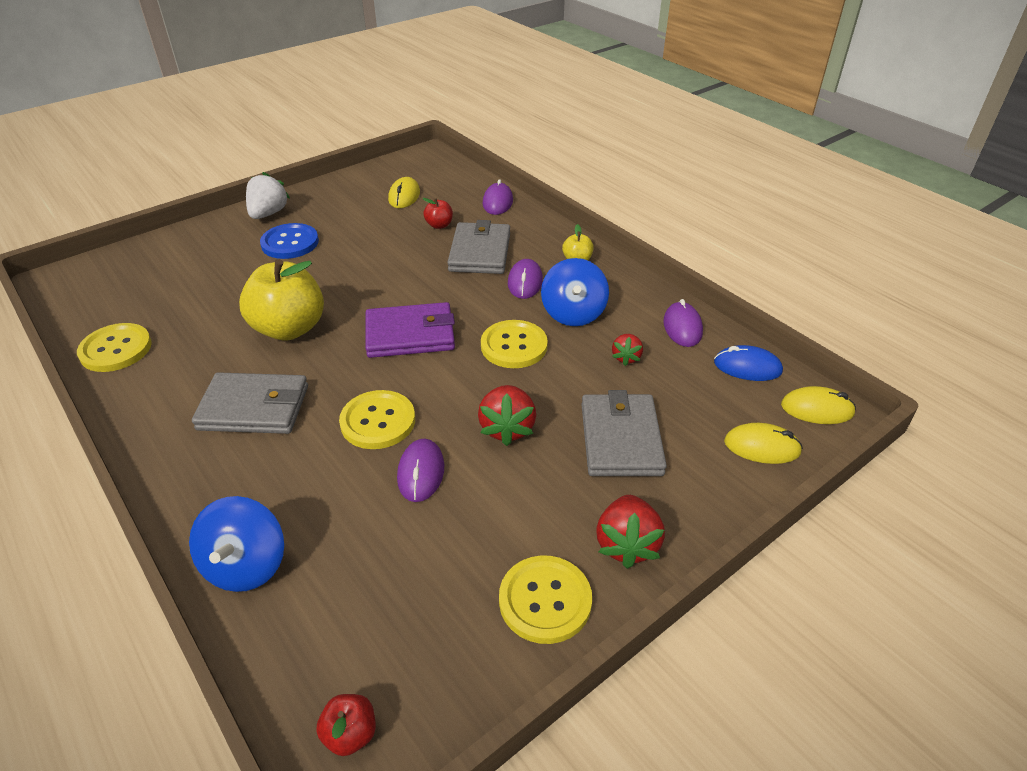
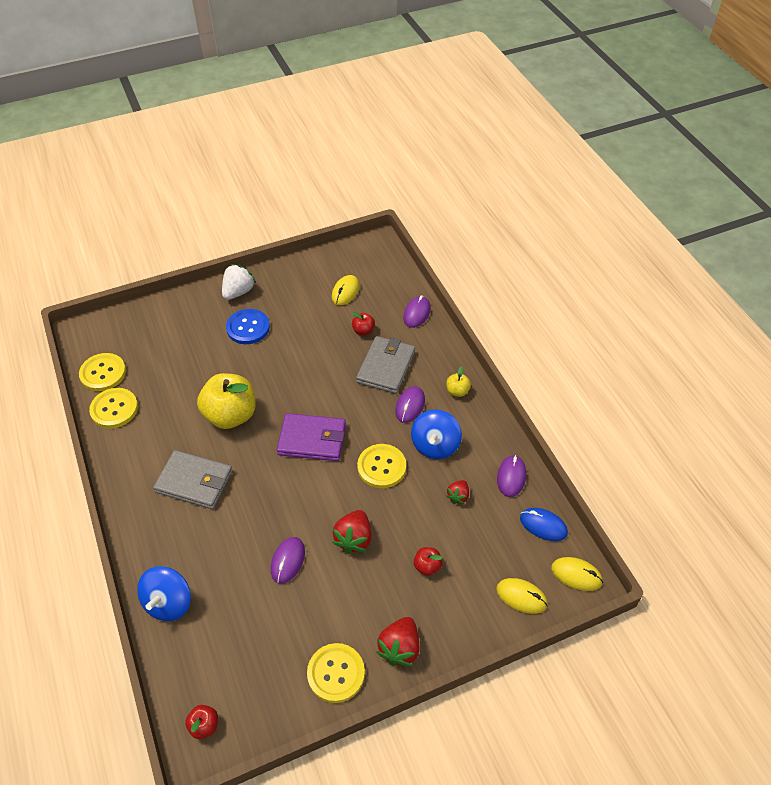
camera: 15 degrees right, 10 degrees up
(378, 421) = (271, 512): yellow button -> yellow button (103, 373)
(621, 439) = (427, 566): grey wallet -> red apple

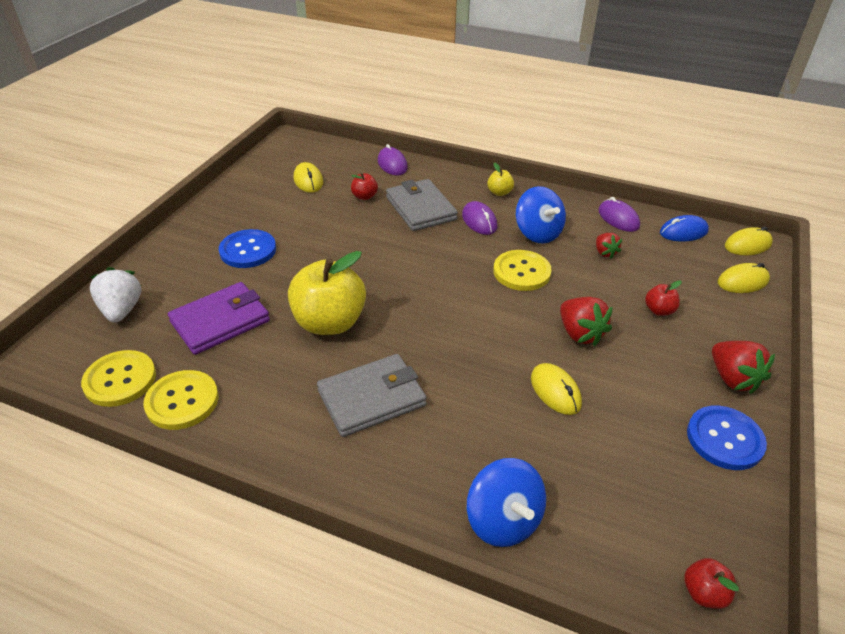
camera: 45 degrees left, 10 degrees down
(238, 292) = (197, 231): white strawberry -> white strawberry (122, 310)
(288, 561) = (555, 391): purple mouse -> yellow mouse
(312, 440) = (435, 291): purple wallet -> purple wallet (220, 321)
(336, 673) = (724, 439): yellow button -> blue button

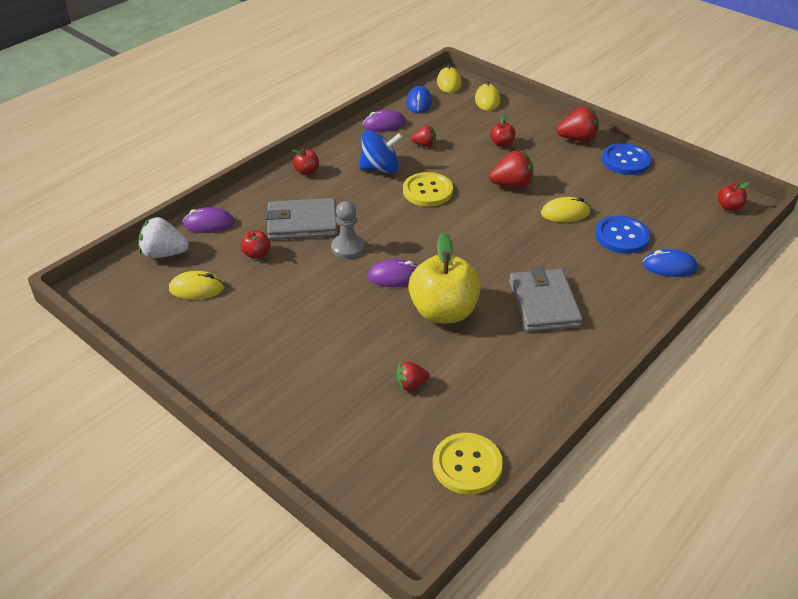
camera: 70 degrees left, 0 degrees up
(122, 310) = (358, 461): white strawberry -> white strawberry (164, 254)
(182, 401) = (511, 420): yellow button -> none
(220, 321) = (410, 384): purple wallet -> red strawberry
(248, 250) = (303, 352): blue button -> blue button (622, 236)
(398, 242) = (348, 247): none -> grey pawn
(479, 221) = (344, 194): purple mouse -> purple mouse (395, 276)
(499, 192) = (307, 171): yellow apple -> red apple
(503, 520) = (669, 266): blue spinning top -> blue mouse

